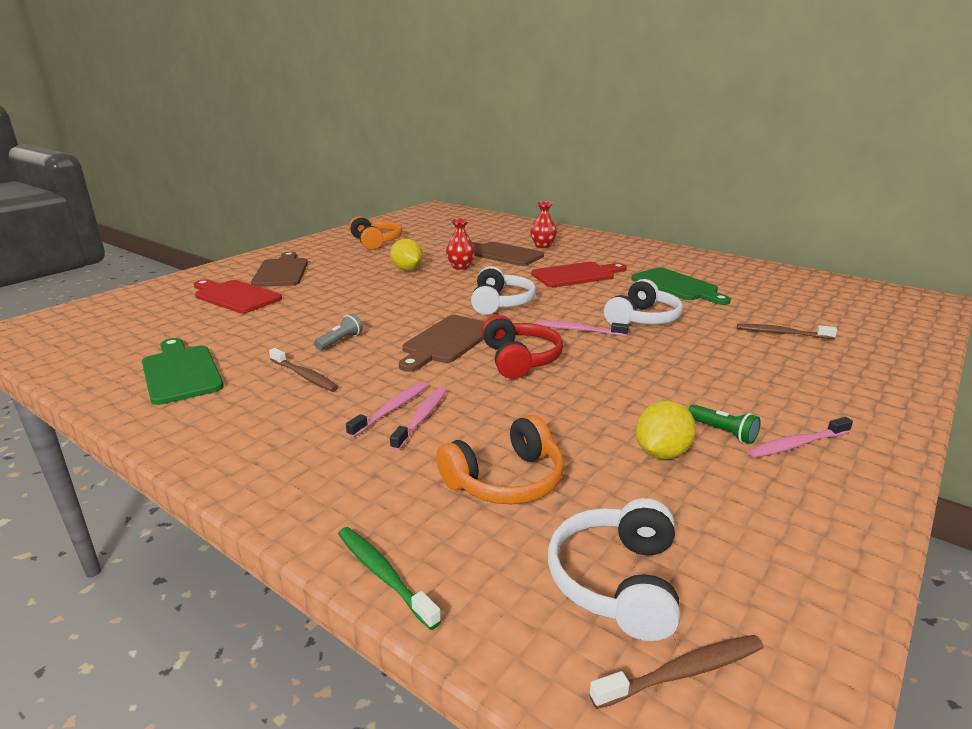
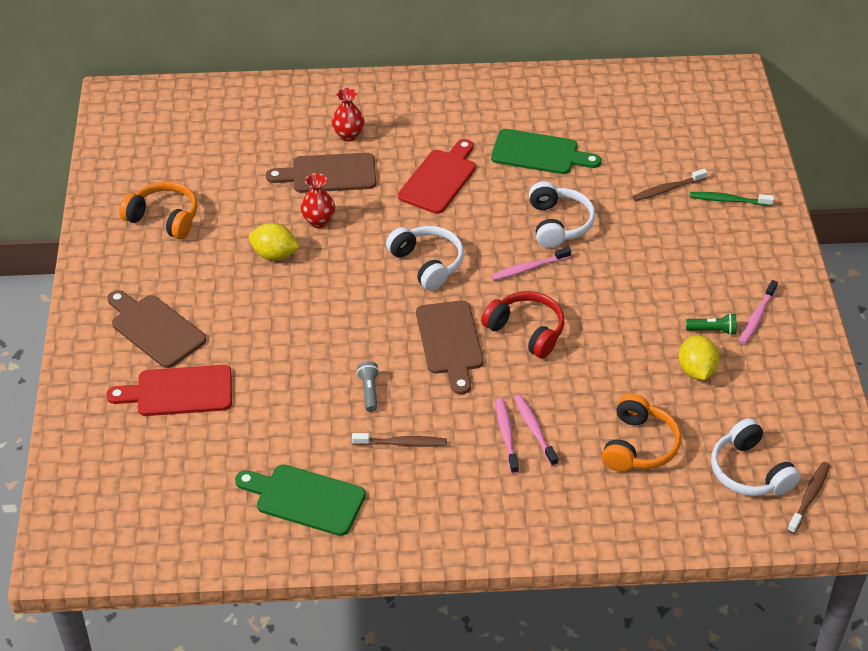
camera: 40 degrees left, 20 degrees up
(383, 575) = (650, 540): green toothbrush -> green toothbrush (728, 200)

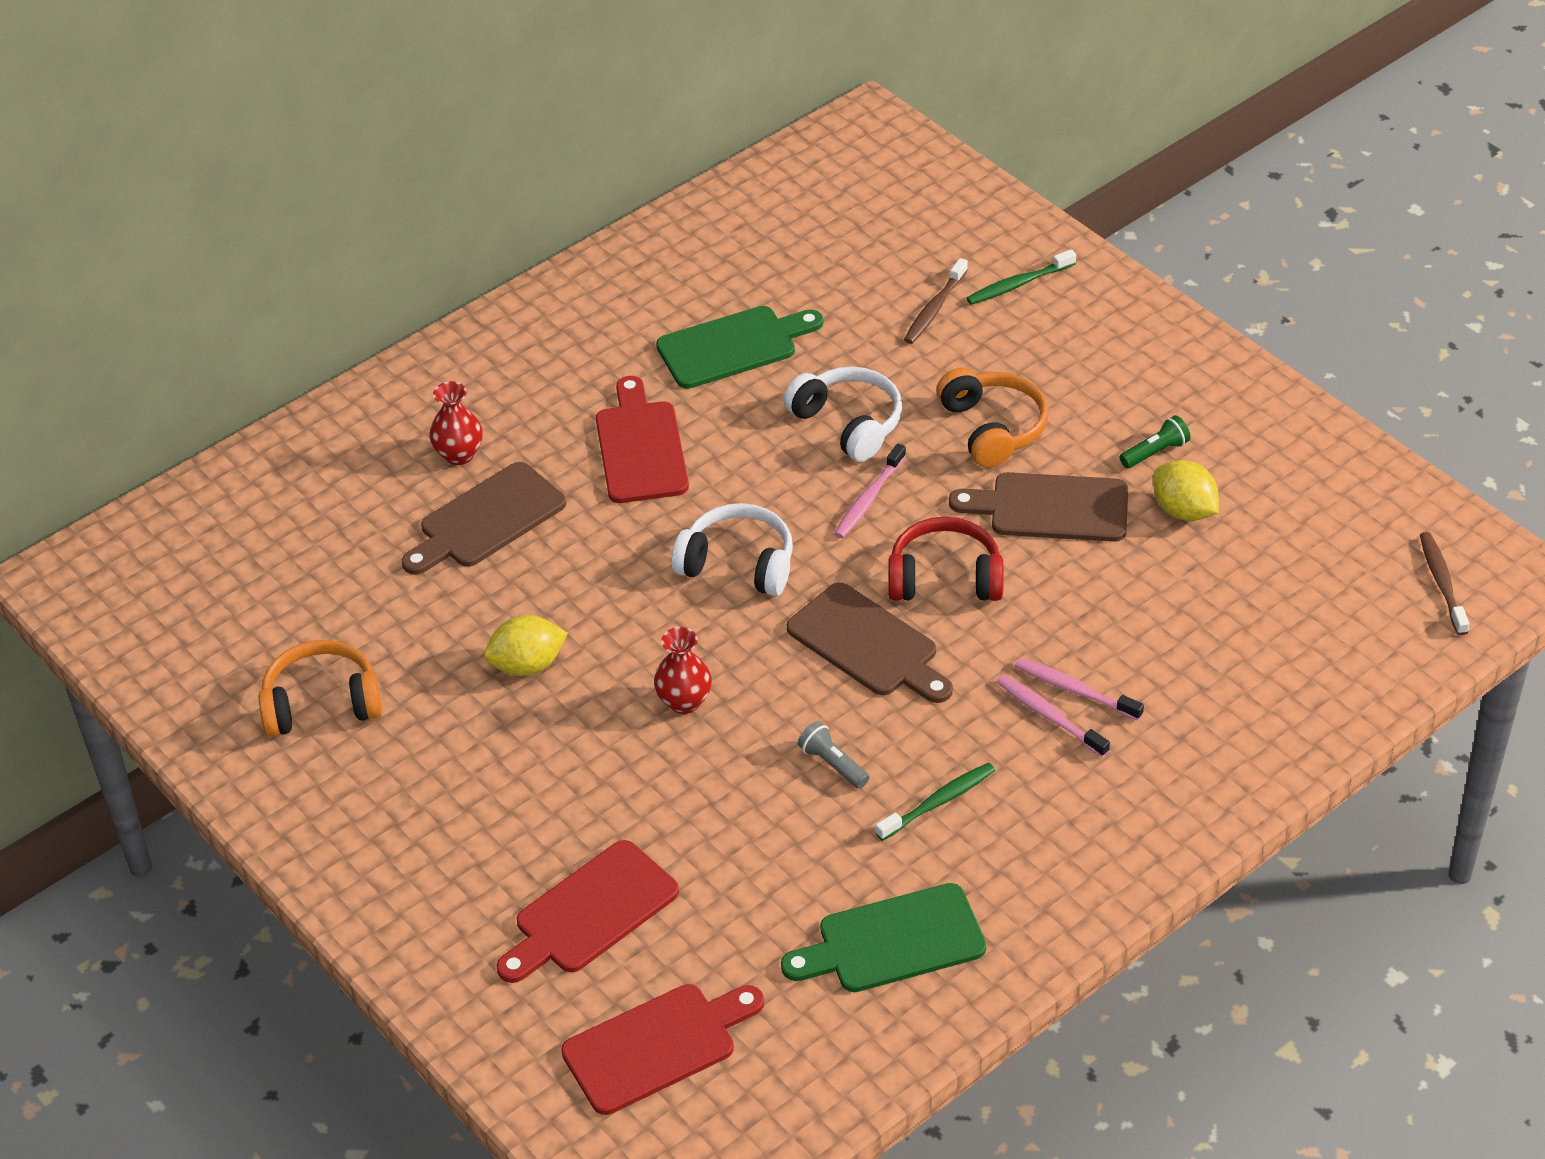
camera: 35 degrees left, 0 degrees up
(141, 475) = (657, 1046): none -> red cutting board
(155, 329) = (470, 853): brown cutting board -> brown cutting board (1051, 508)
(318, 221) = (540, 589): red vase -> red vase (684, 701)
(402, 443) = (938, 802): brown toothbrush -> green toothbrush
(638, 446) = (1208, 637): orange headphones -> orange headphones (992, 428)
(749, 471) = (1354, 593): white headphones -> none
(757, 317) = (1188, 409): pink toothbrush -> none

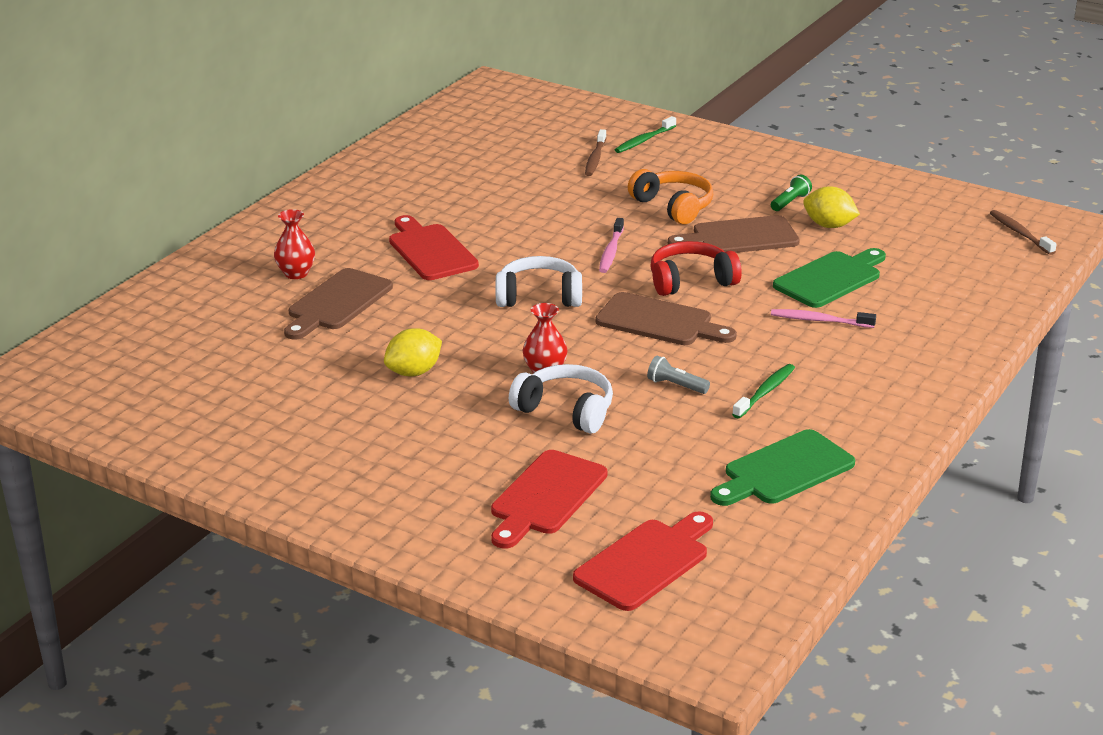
camera: 20 degrees left, 15 degrees down
(322, 703) = (262, 419): orange headphones -> none
(733, 346) = (466, 194): green cutting board -> green cutting board (830, 278)
(848, 423) = (572, 218): white headphones -> white headphones (566, 410)
(1049, 716) = (811, 336): pink toothbrush -> none

